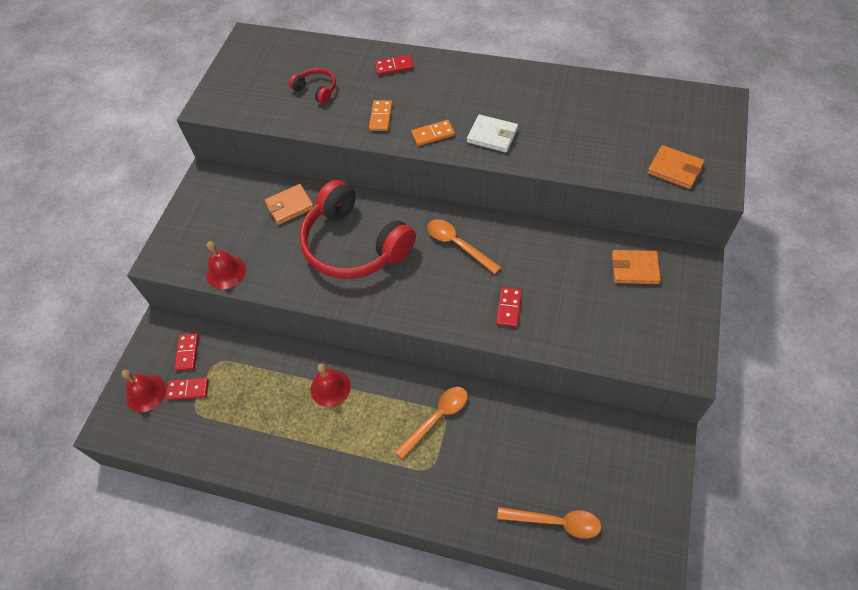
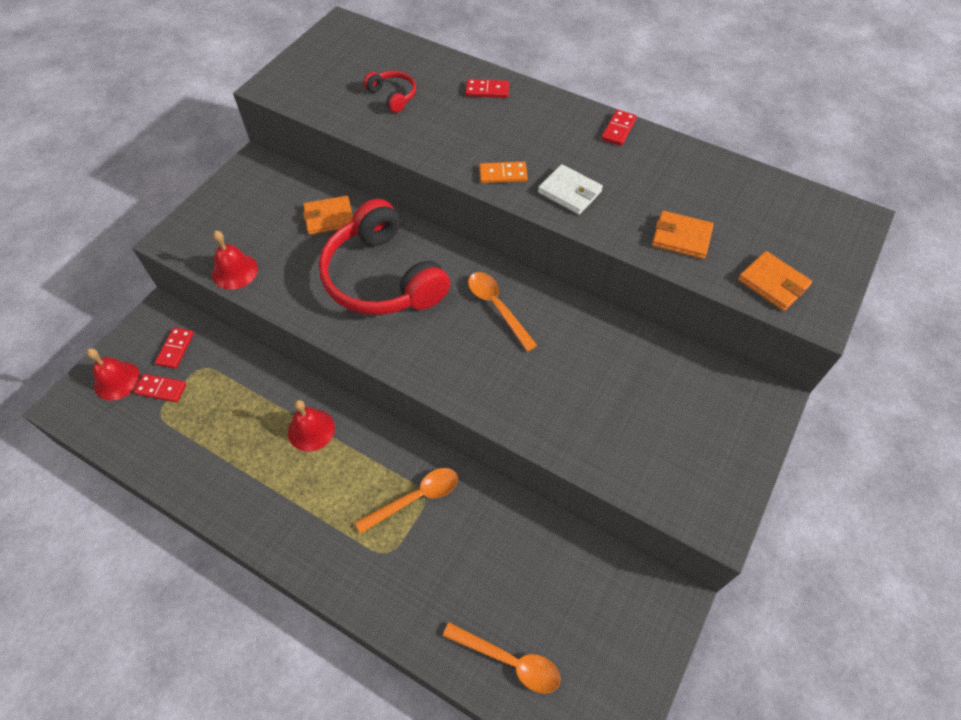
camera: 10 degrees right, 0 degrees up
(381, 117) = (452, 141): orange domino -> none
(509, 308) = (530, 395): red domino -> red domino (618, 129)
(635, 269) = (693, 389): orange wallet -> orange wallet (681, 237)

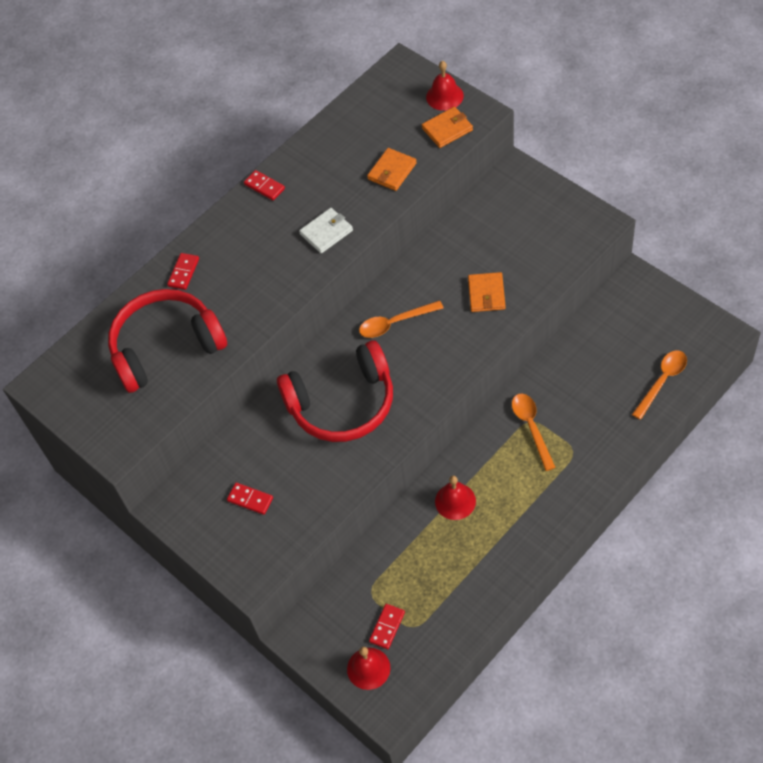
camera: 70 degrees left, 0 degrees up
(175, 349) = (344, 617): red domino -> red domino (250, 499)
(234, 271) = (304, 523): red bell -> red bell (444, 96)
(329, 217) = (259, 442): orange wallet -> orange wallet (486, 294)
(392, 96) = (166, 347): red headphones -> red headphones, size x2.32
(503, 174) = (293, 275): orange domino -> none

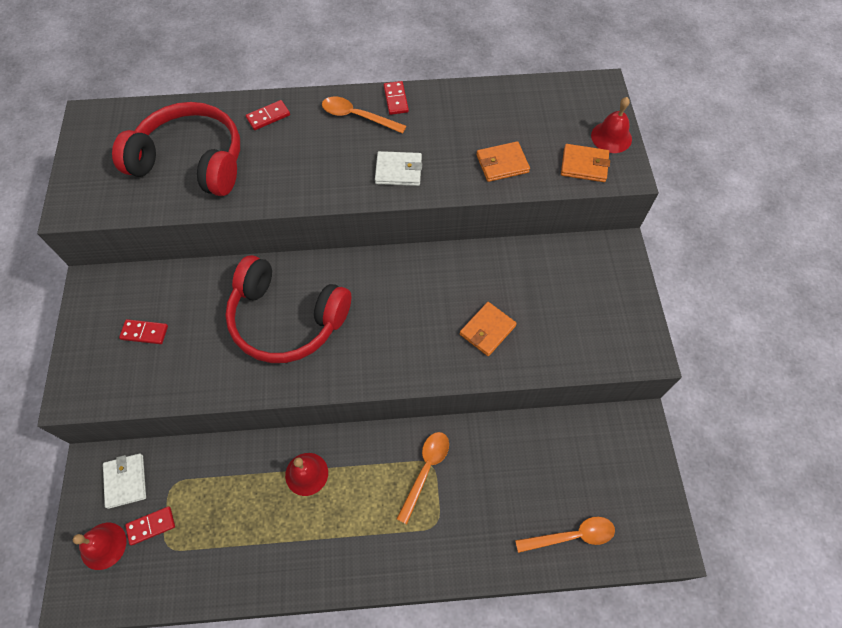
camera: 35 degrees right, 5 degrees up
(250, 499) = (144, 332): red domino -> red domino turned 60 degrees counterclockwise
(334, 621) = (126, 481): none -> white wallet
(395, 323) = (393, 290): orange spoon -> orange spoon (357, 116)

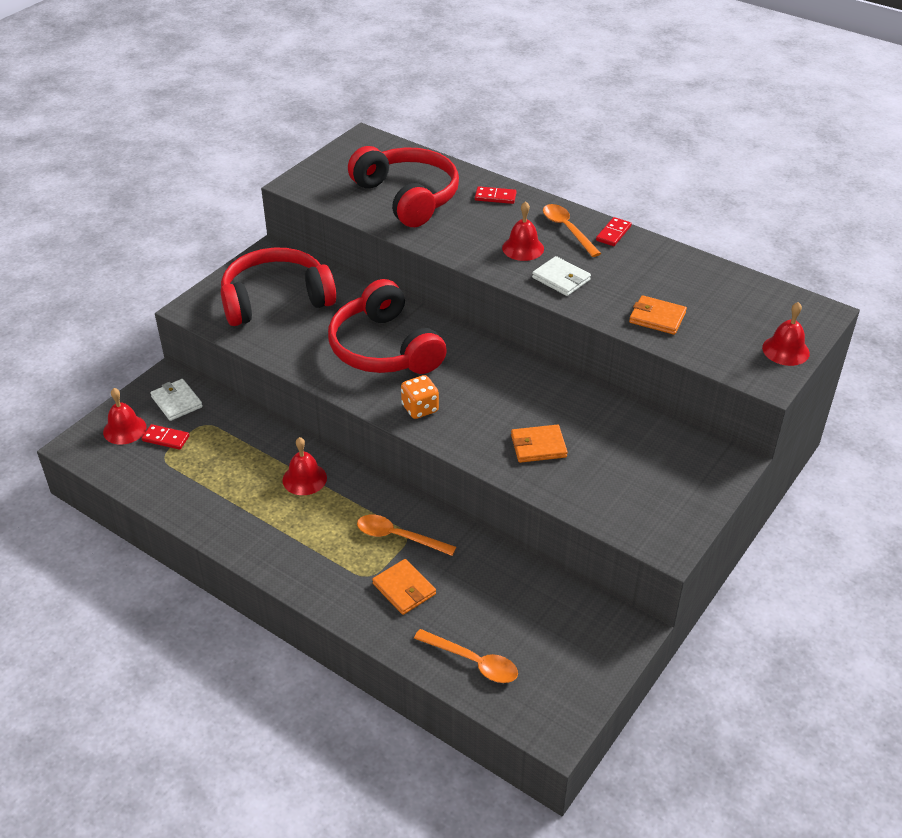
camera: 40 degrees right, 20 degrees down
(126, 481) = (177, 402): white wallet -> white wallet turned 60 degrees counterclockwise
(144, 332) = (276, 300): red domino -> red headphones
(340, 157) = (523, 248): none -> red bell
(370, 359) = (420, 408): none -> orange dice
(425, 470) = (398, 537): orange spoon -> orange spoon turned 135 degrees counterclockwise
(584, 165) = (733, 355): orange wallet -> orange wallet (404, 589)

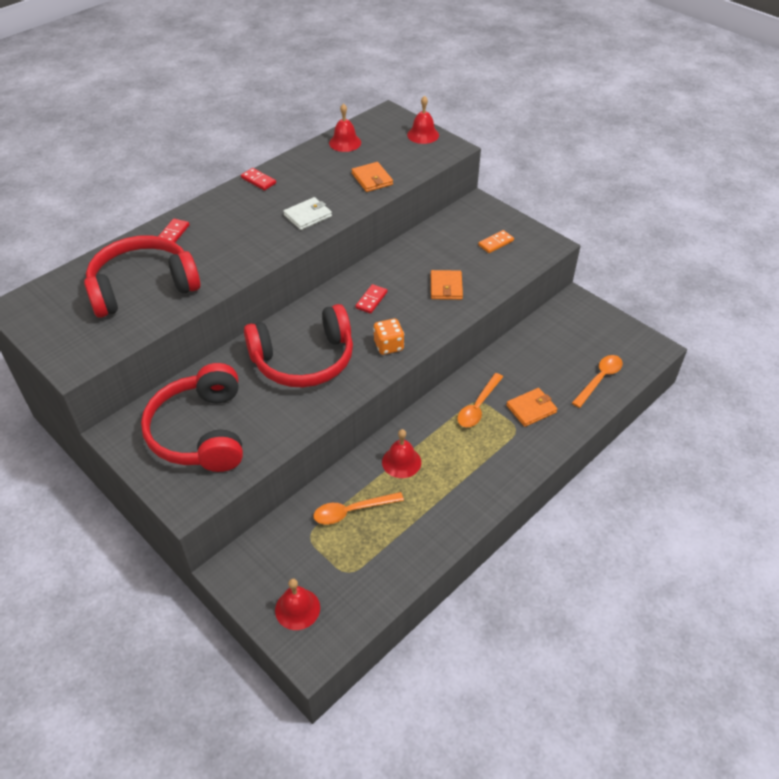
camera: 80 degrees left, 5 degrees up
(166, 438) = (321, 570): red domino -> red domino (371, 300)
(177, 402) = (269, 560): white wallet -> none
(523, 248) = (257, 229): red bell -> red bell (345, 142)
(567, 229) = (242, 202): orange spoon -> orange spoon (352, 511)
(647, 487) = (496, 243): none -> orange domino
(657, 318) = (372, 179): orange wallet -> orange wallet turned 60 degrees counterclockwise

